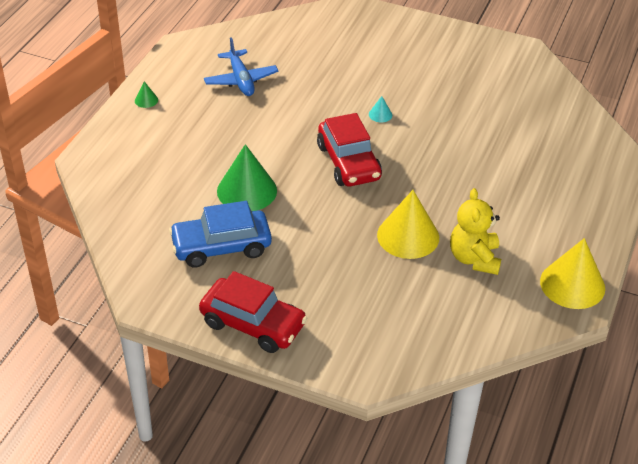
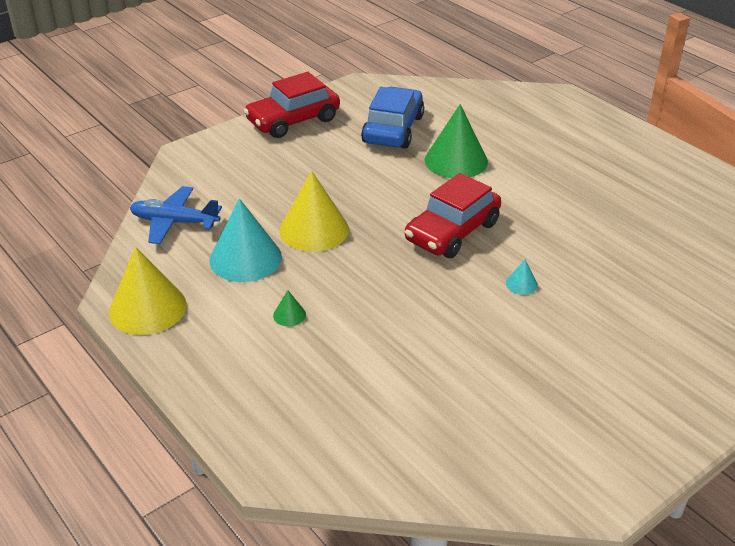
camera: 120 degrees right, 5 degrees down
(146, 100) = (638, 142): green cone -> green cone (289, 315)
(241, 80) = (646, 207): blue plane -> blue plane (174, 222)
(348, 162) = (452, 232): red car -> red car turned 60 degrees counterclockwise
(474, 258) = (245, 258): yellow teddy bear -> turquoise cone

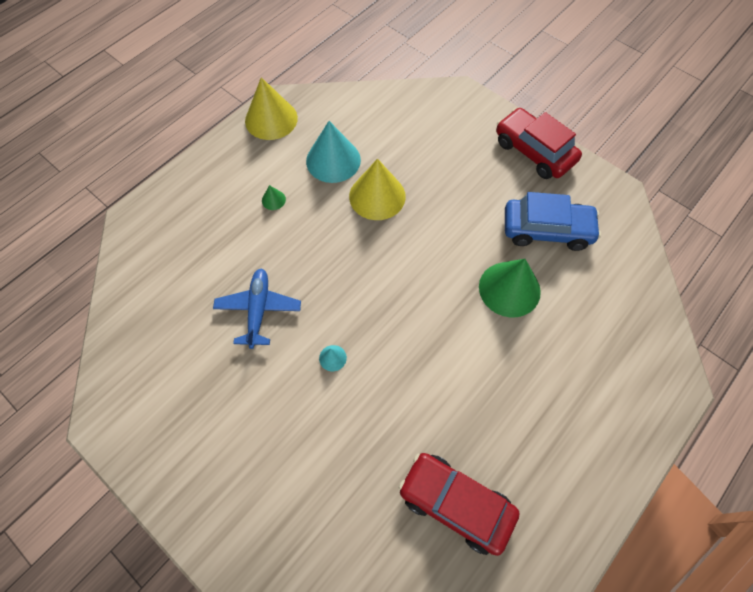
camera: 80 degrees right, 25 degrees up
(174, 222) = (368, 109): blue plane -> blue plane (258, 310)
(452, 232) = (395, 297): red car -> red car (455, 504)

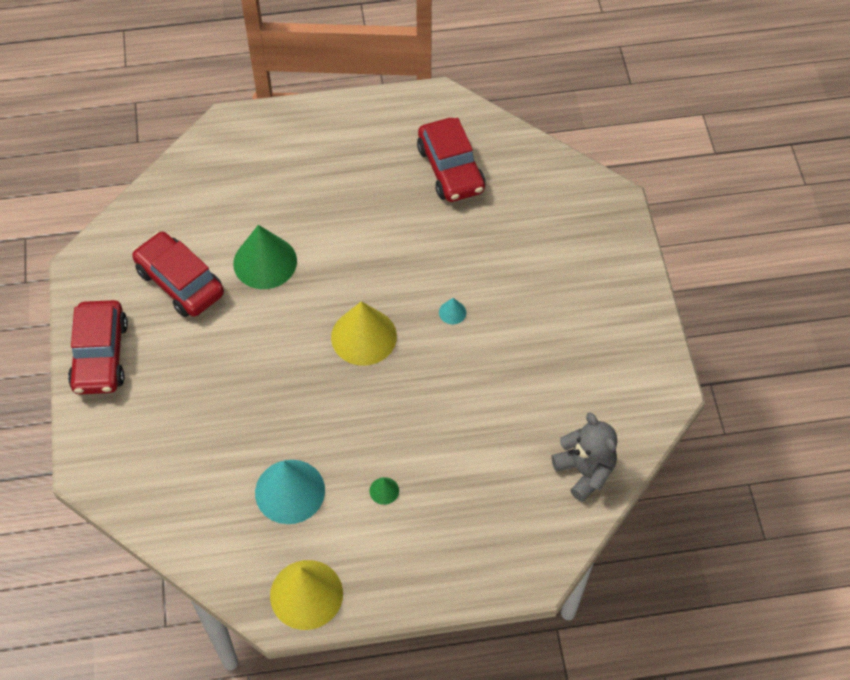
camera: 140 degrees left, 5 degrees down
(137, 308) = (585, 471): none -> grey teddy bear
(258, 310) = (481, 392): blue plane -> none
(377, 196) = (286, 420): yellow cone -> yellow cone (364, 336)
(546, 230) = (180, 282): blue car -> red car

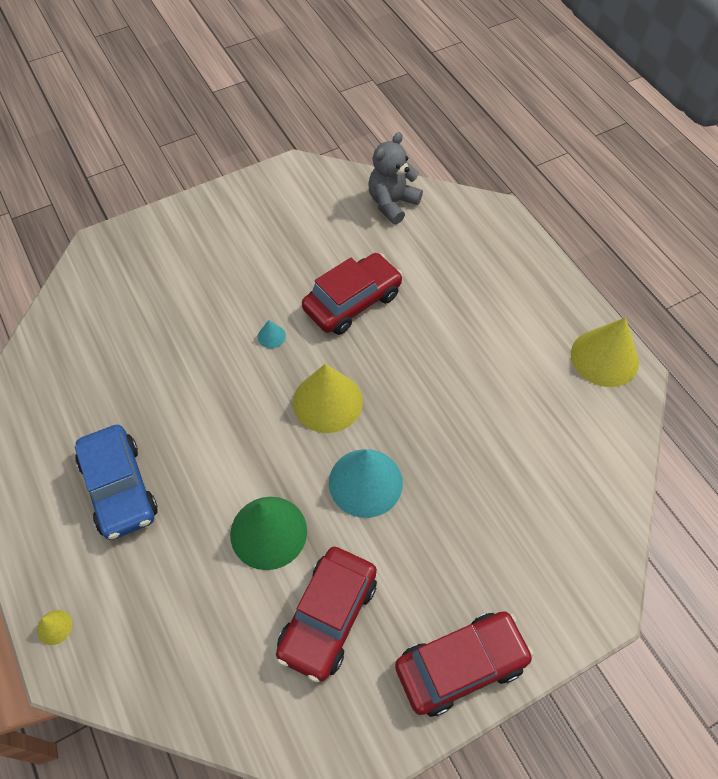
camera: 110 degrees left, 0 degrees up
(259, 121) = (54, 627): none -> yellow cone
(290, 491) = (520, 405): turquoise cone -> turquoise cone (365, 482)
(349, 175) = (119, 488): none -> blue car
(384, 490) = (480, 332): green cone -> none
(451, 169) = (89, 390): red car -> red car (352, 302)

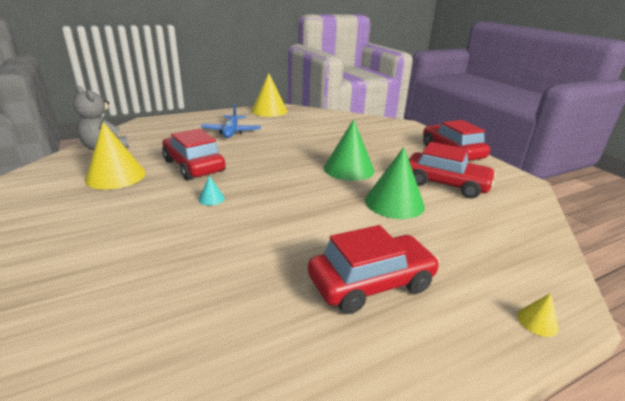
camera: 90 degrees left, 30 degrees down
(119, 488) = (371, 283): blue car -> red car
(327, 401) = (283, 178): yellow cone -> yellow cone (116, 176)
(365, 482) = (348, 169): turquoise cone -> green cone
(481, 319) = (231, 132): none -> blue plane

